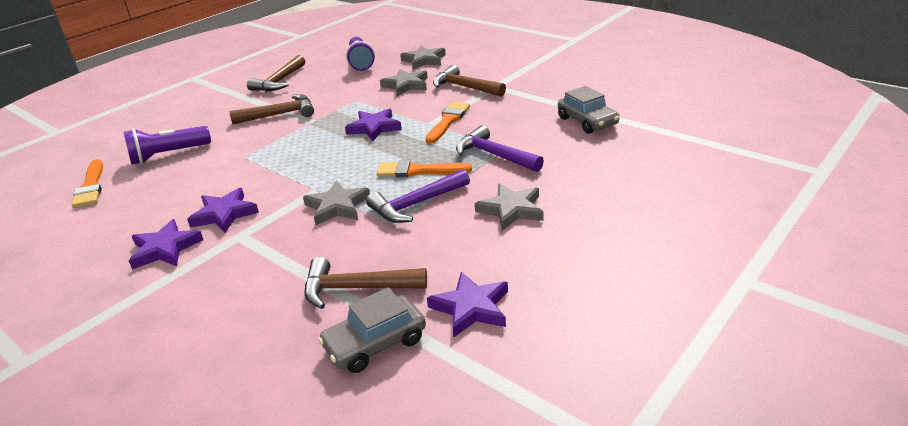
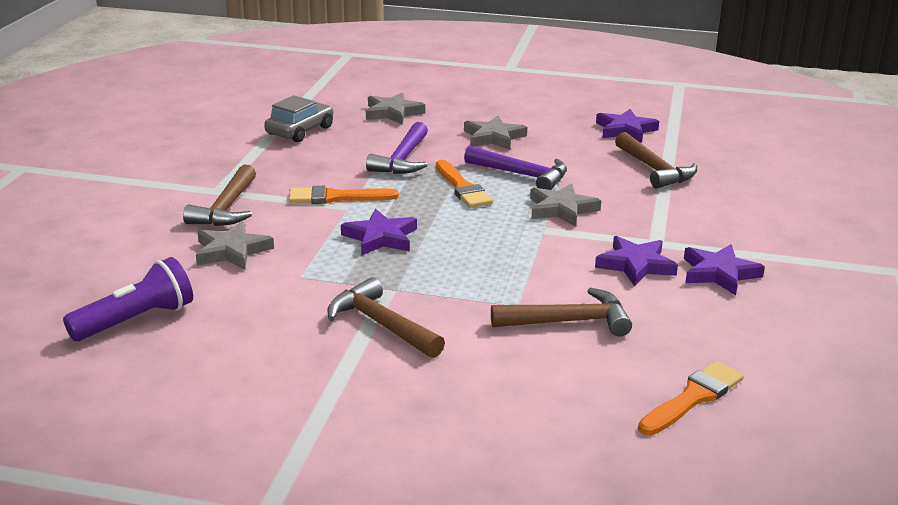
camera: 120 degrees left, 5 degrees down
(168, 155) = (565, 372): purple flashlight -> none
(279, 81) = (250, 378): brown hammer -> brown hammer (569, 321)
(375, 343) = (694, 150): grey car -> none
(424, 60) = (121, 261): grey star -> grey star (393, 113)

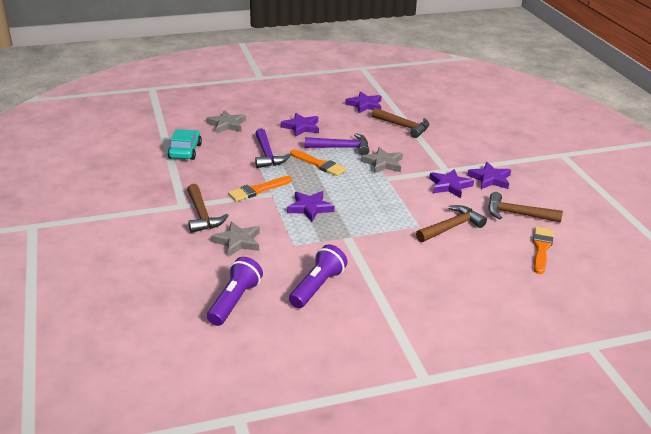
camera: 30 degrees left, 5 degrees up
(266, 338) = (317, 287): none -> purple flashlight
(300, 131) = (185, 151): grey car -> turquoise car
(381, 324) = (366, 259): brown hammer -> brown hammer (517, 214)
(493, 137) = (301, 127): grey star -> purple star

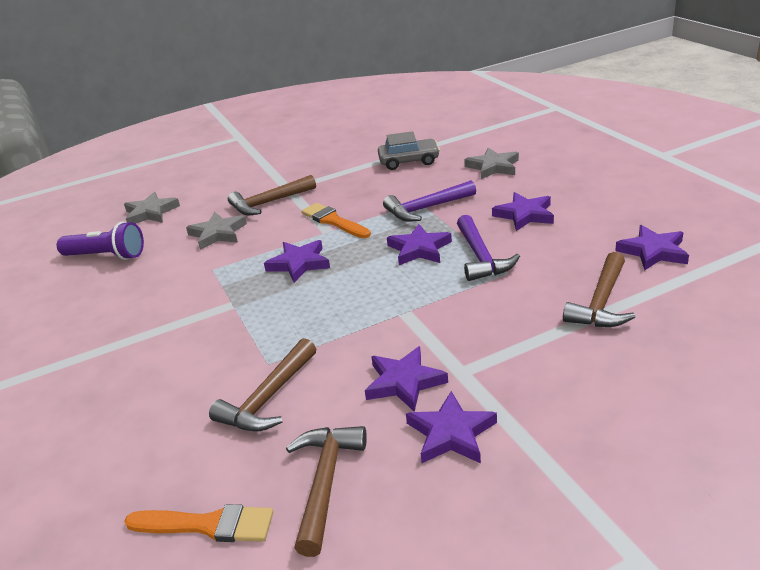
camera: 85 degrees right, 0 degrees up
(185, 151) = (409, 161): turquoise car -> grey car
(317, 287) = (124, 301): purple flashlight -> none
(319, 164) = (419, 249): orange brush -> purple star
(383, 163) = (450, 301): grey star -> grey star (151, 212)
(452, 227) = (268, 398): brown hammer -> brown hammer turned 75 degrees clockwise

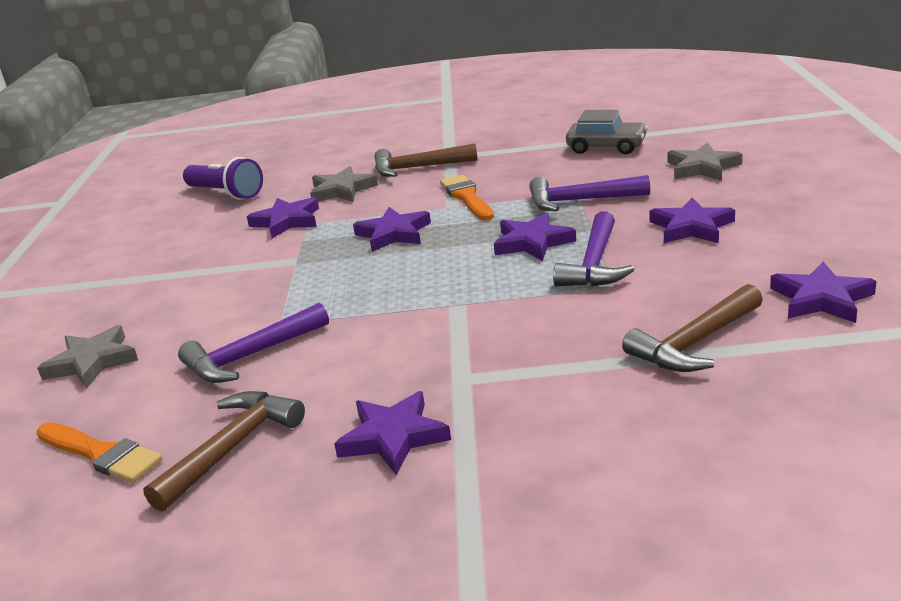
camera: 25 degrees right, 5 degrees down
(151, 212) = (298, 160): grey star -> grey star (92, 362)
(268, 398) = (250, 356): brown hammer -> purple hammer
(404, 382) = (392, 374): purple star -> purple star (287, 221)

